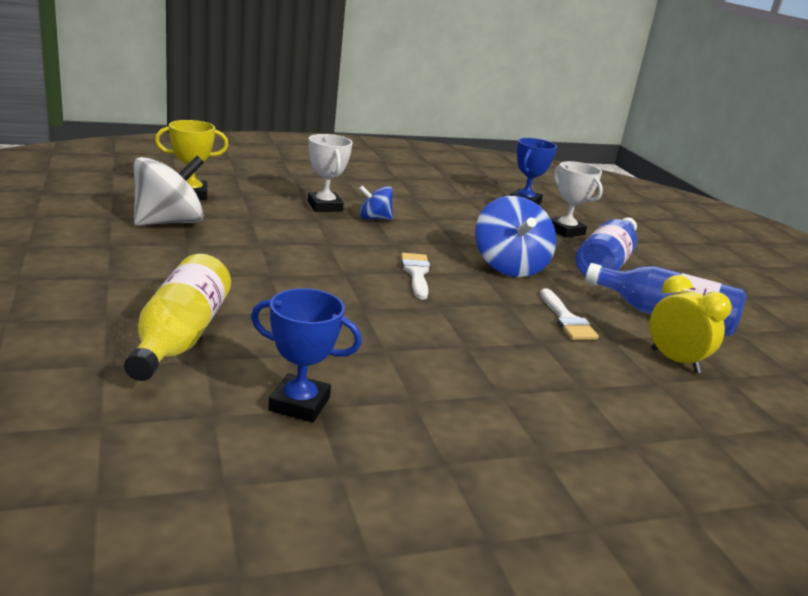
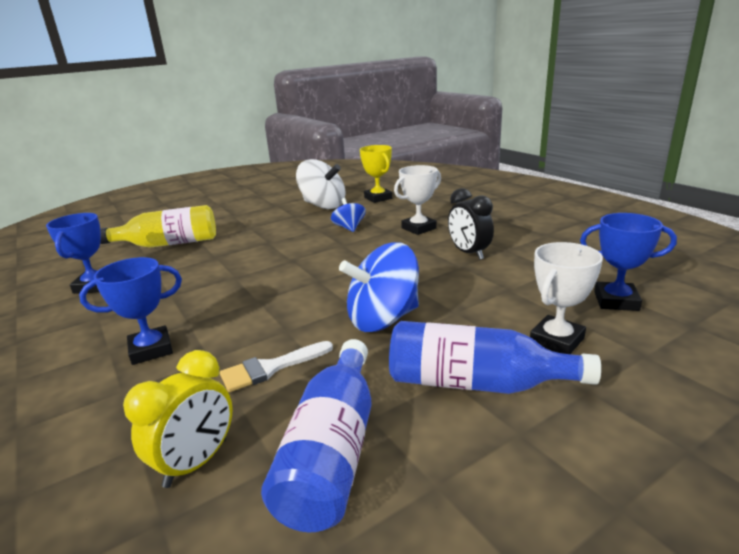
camera: 80 degrees right, 0 degrees up
(374, 218) = (420, 247): blue spinning top -> blue spinning top (349, 228)
(409, 209) = (469, 253): none -> black clock
(416, 273) = (317, 282): white brush -> none
(512, 369) = (151, 350): none -> blue trophy

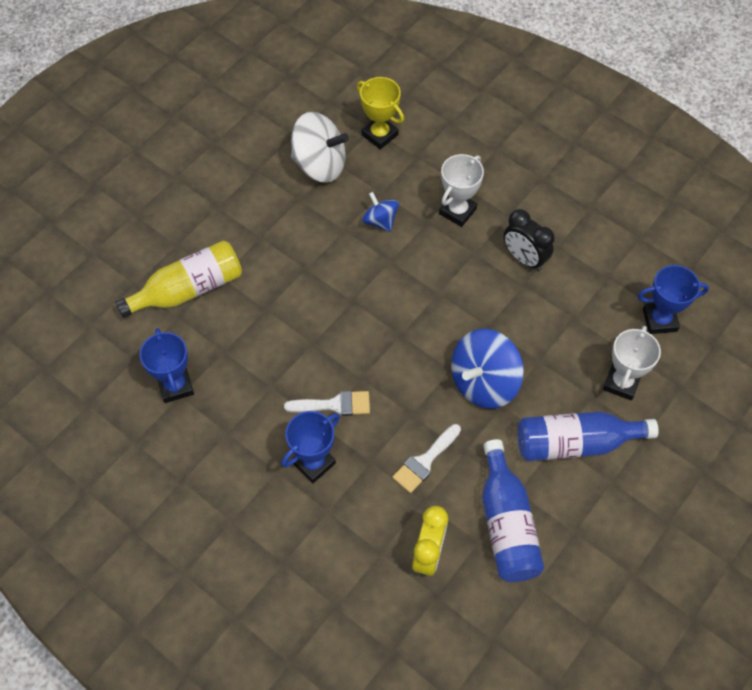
camera: 20 degrees left, 35 degrees up
(215, 313) = (334, 405): none -> white brush

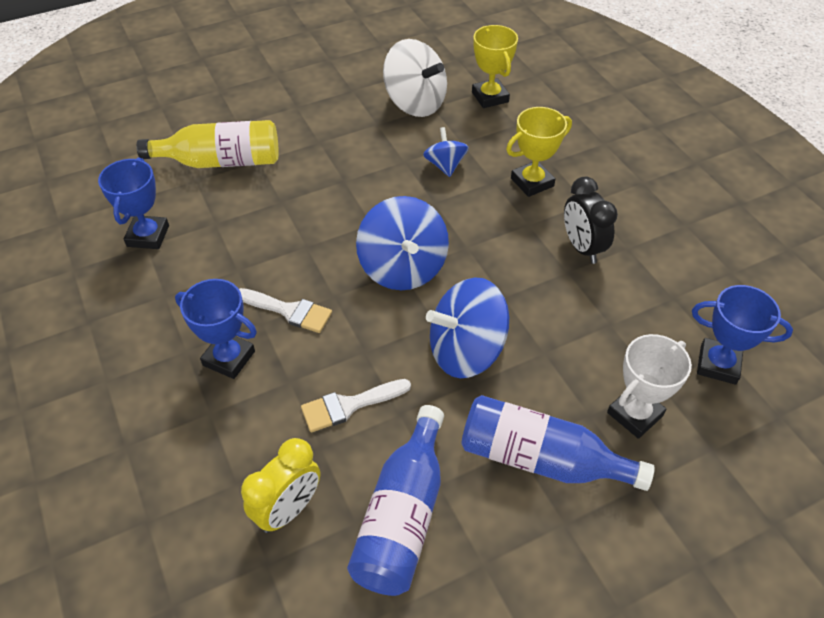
camera: 25 degrees right, 10 degrees down
(314, 463) = (229, 358): blue trophy -> blue trophy turned 45 degrees clockwise
(399, 331) = (403, 268): none -> blue spinning top
(457, 211) = (532, 182): white trophy -> yellow trophy

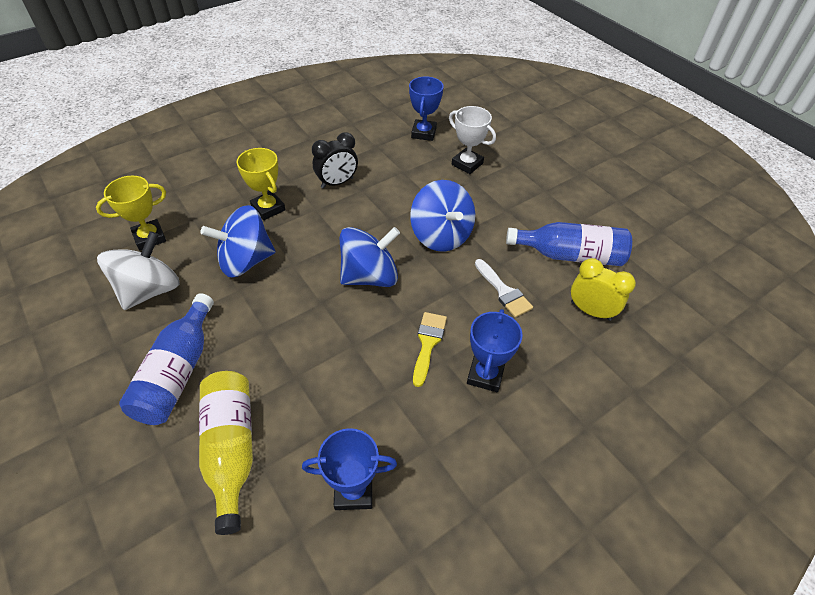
camera: 100 degrees left, 0 degrees up
(289, 311) = (428, 343): white brush -> yellow brush
(445, 165) = (246, 261): blue spinning top -> blue spinning top, size x1.79
(540, 459) = (510, 200): blue bottle -> blue bottle (178, 372)

